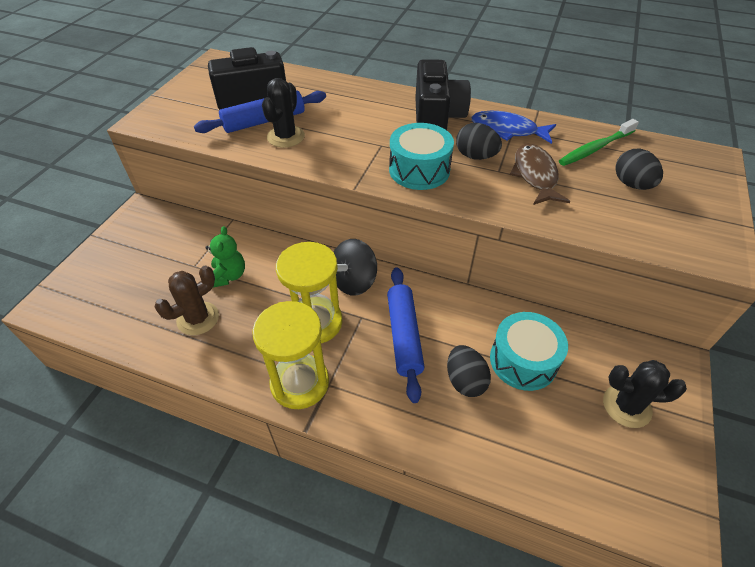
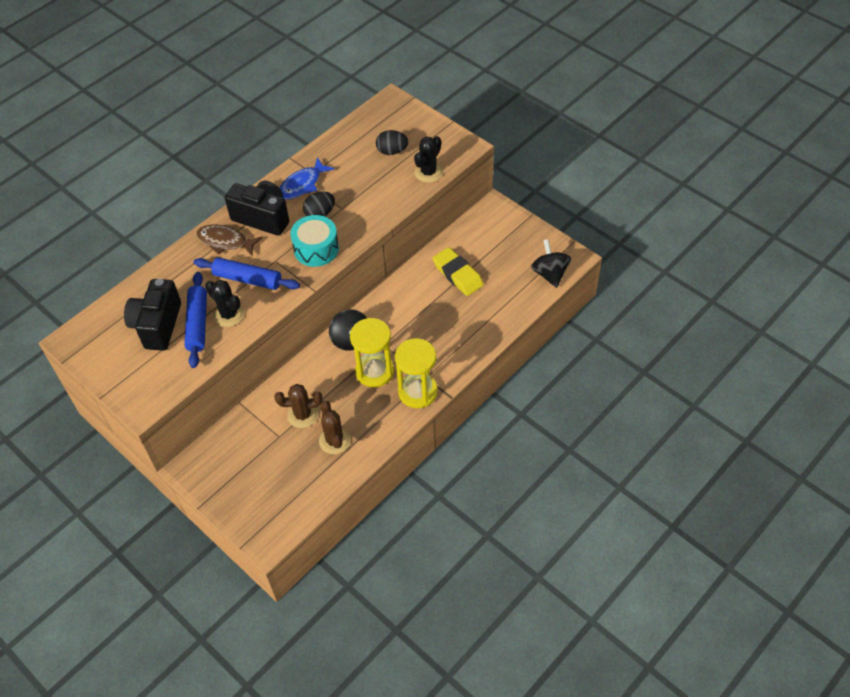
camera: 65 degrees left, 5 degrees up
(228, 276) = (302, 415): green teddy bear -> brown cactus
(404, 336) = (410, 326): blue rolling pin -> blue rolling pin (248, 279)
(465, 381) = (457, 308): black egg -> none
(523, 360) = (457, 274): turquoise drum -> yellow eraser
(535, 175) = (357, 192): brown fish -> brown fish (225, 241)
(595, 148) = (349, 150): green toothbrush -> none
(615, 498) = (550, 274): none -> black spinning top
(626, 406) = (507, 243): black cactus -> black cactus (428, 172)

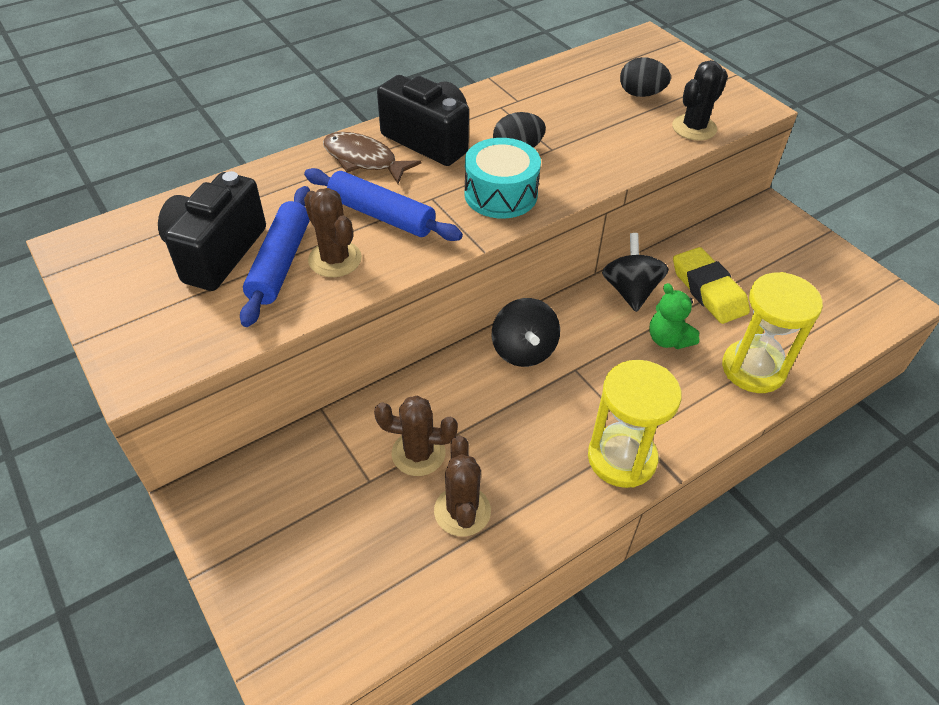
camera: 10 degrees right, 5 degrees down
(229, 314) = (335, 259): black cactus -> brown cactus
(302, 185) = (499, 111): blue fish -> none
(374, 371) = (553, 408): yellow hourglass -> yellow hourglass (753, 369)
(436, 313) = (668, 339): none -> green teddy bear
(550, 274) = (860, 318): black spinning top -> black spinning top (630, 291)

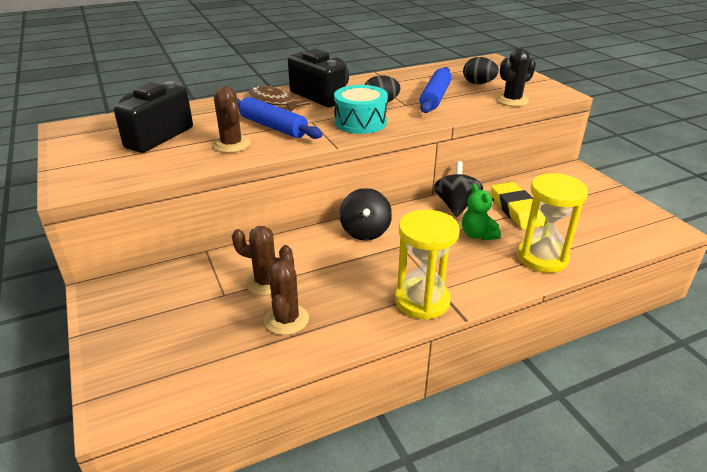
camera: 10 degrees right, 15 degrees down
(281, 263) = (194, 144): blue rolling pin -> blue rolling pin (435, 97)

